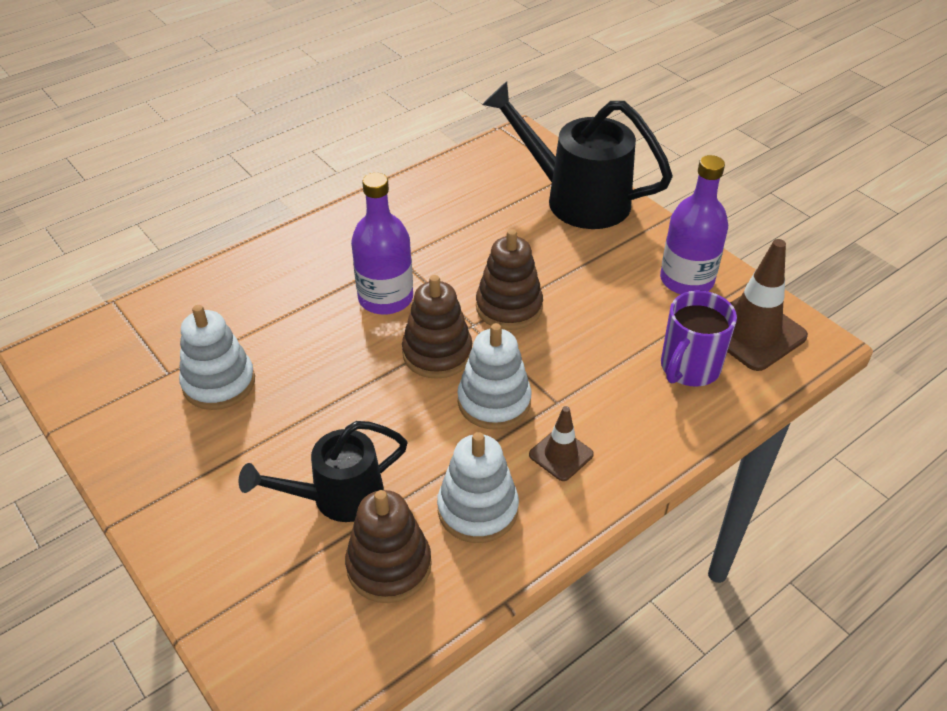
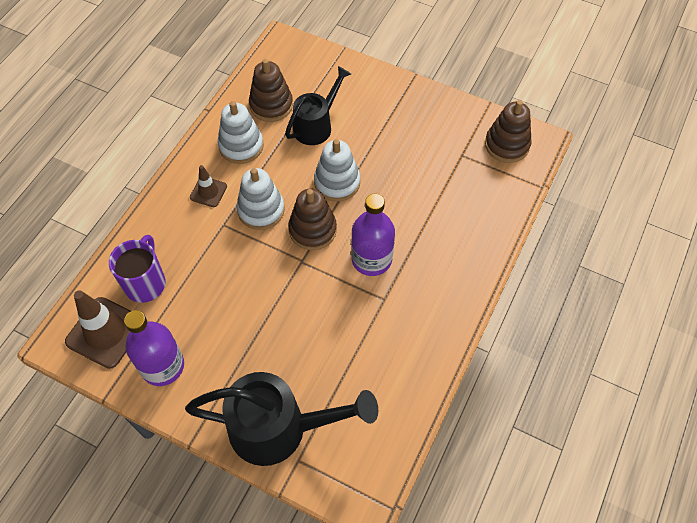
camera: 155 degrees right, 15 degrees up
(219, 383) = (427, 160): white stacking toy -> white stacking toy (337, 182)
(509, 307) = (284, 286): brown stacking toy -> brown stacking toy (507, 145)

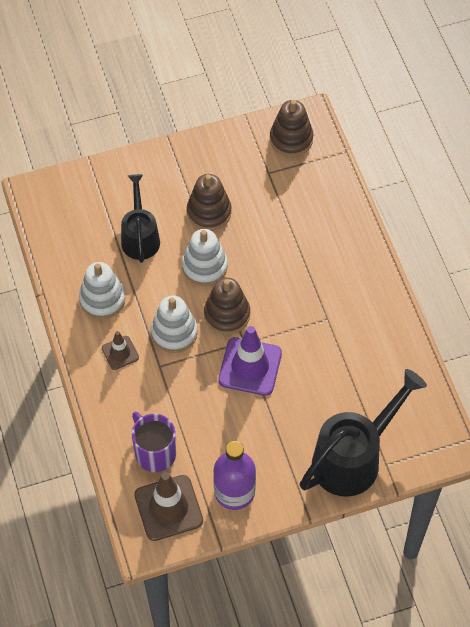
camera: 45 degrees left, 0 degrees up
(271, 105) = (87, 249): brown stacking toy -> brown stacking toy (209, 212)
(284, 283) = (250, 366): none -> purple traffic cone
(371, 259) = (289, 299): purple bottle -> none

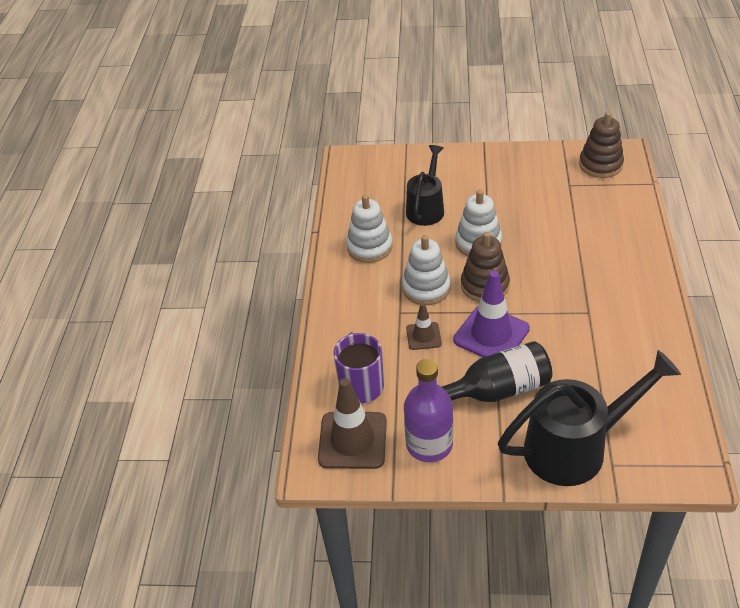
camera: 25 degrees right, 15 degrees down
(120, 353) = (366, 292): brown traffic cone -> brown traffic cone (423, 336)
(209, 212) = (499, 203): brown stacking toy -> none
(274, 422) = (497, 390): none -> black bottle

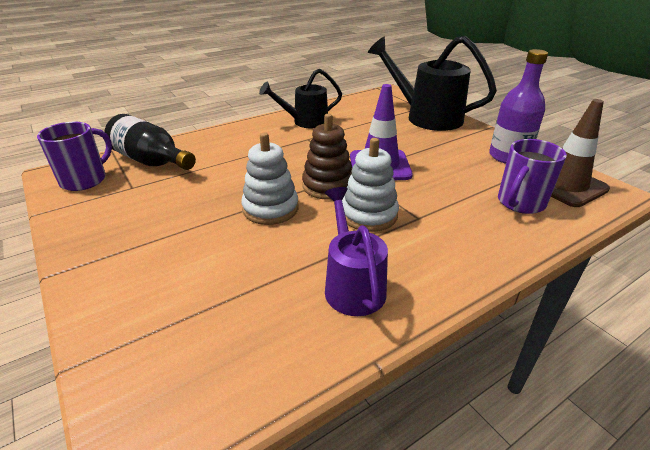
camera: 130 degrees left, 10 degrees down
(369, 247) = (352, 284): white stacking toy -> purple watering can
(423, 336) = (425, 194): brown traffic cone -> none
(426, 208) = (235, 269): black watering can -> black watering can (305, 122)
(497, 390) = (426, 148): black bottle -> black bottle (151, 161)
(600, 164) = (85, 180): brown stacking toy -> purple mug

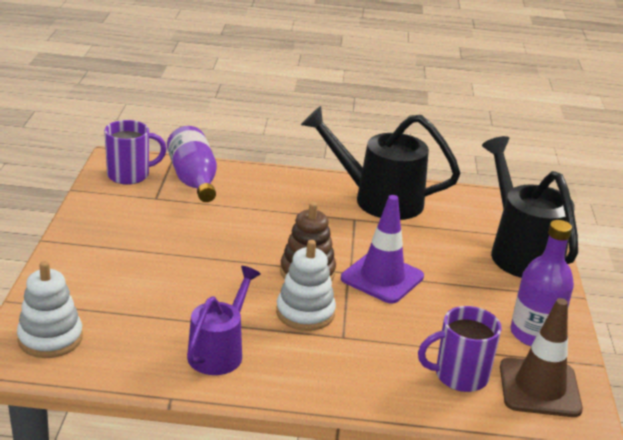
camera: 35 degrees right, 5 degrees down
(151, 161) = (194, 180): black bottle -> purple bottle
(270, 209) = (235, 267): white stacking toy -> white stacking toy (50, 338)
(305, 122) = (378, 199): black watering can -> black watering can, size x1.60

